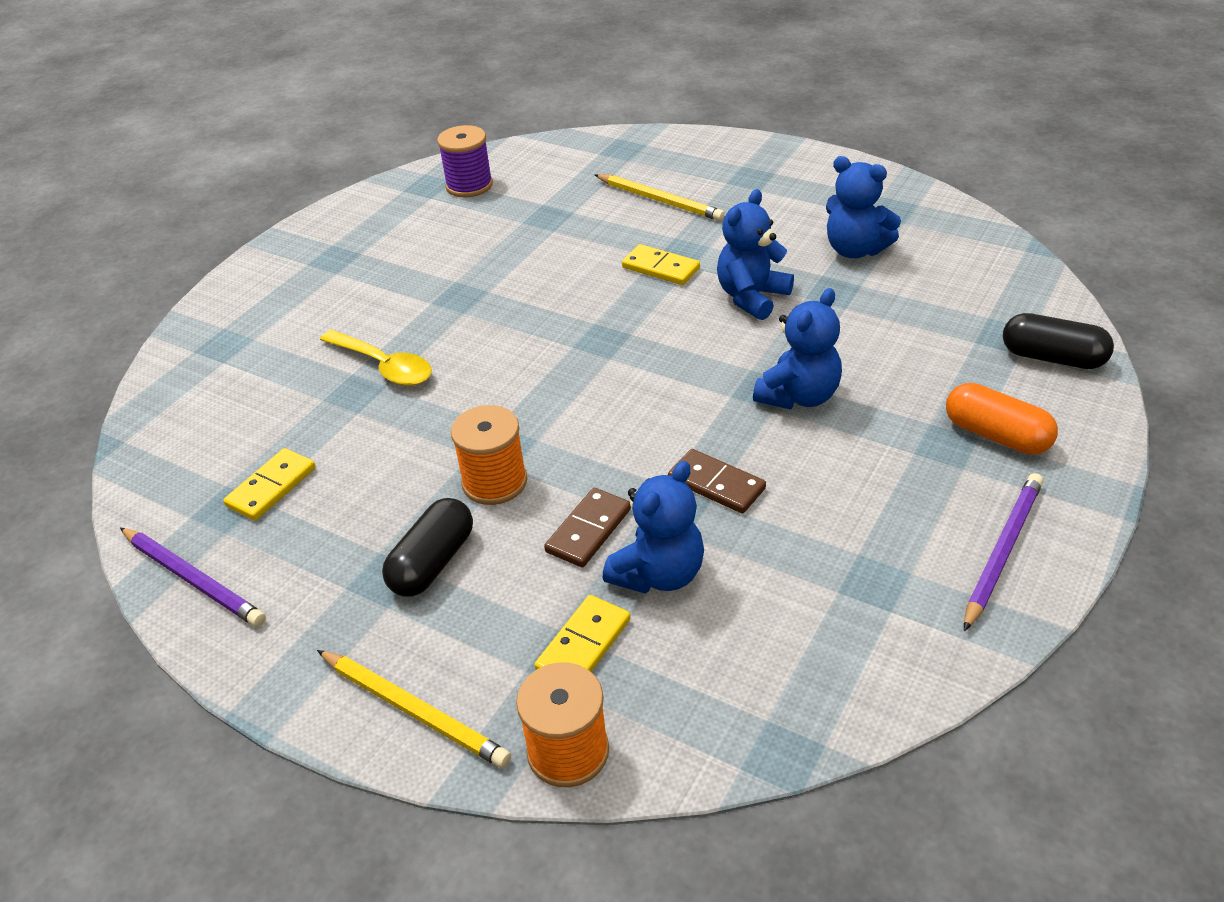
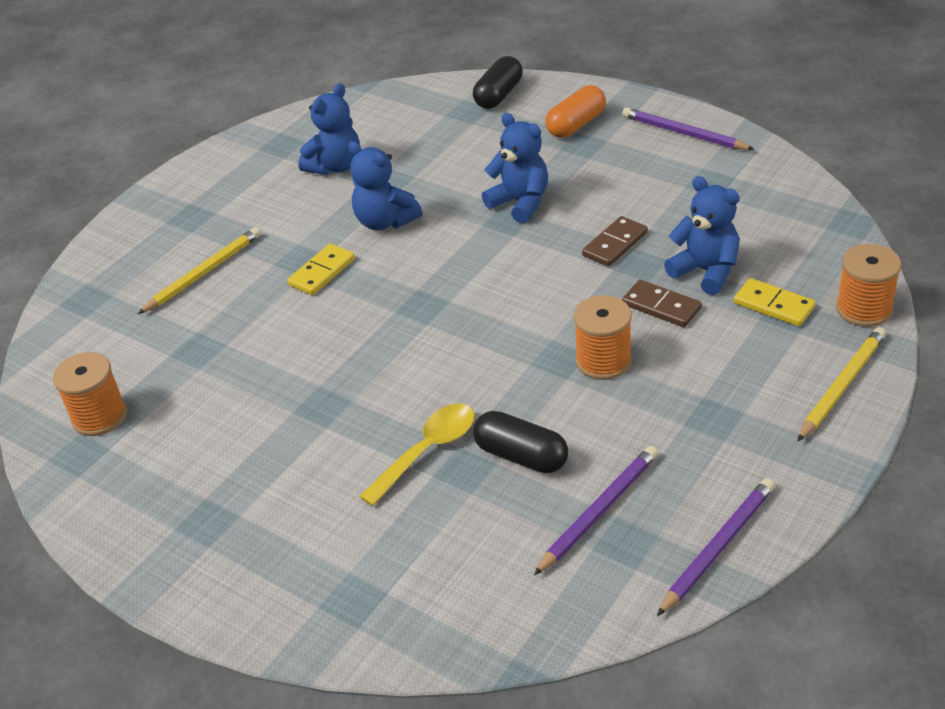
camera: 85 degrees left, 0 degrees up
(271, 487) = (598, 511): yellow domino -> purple pencil
(433, 563) = (696, 390): black capsule -> black capsule (521, 456)
(469, 185) = (99, 416): purple spool -> orange spool

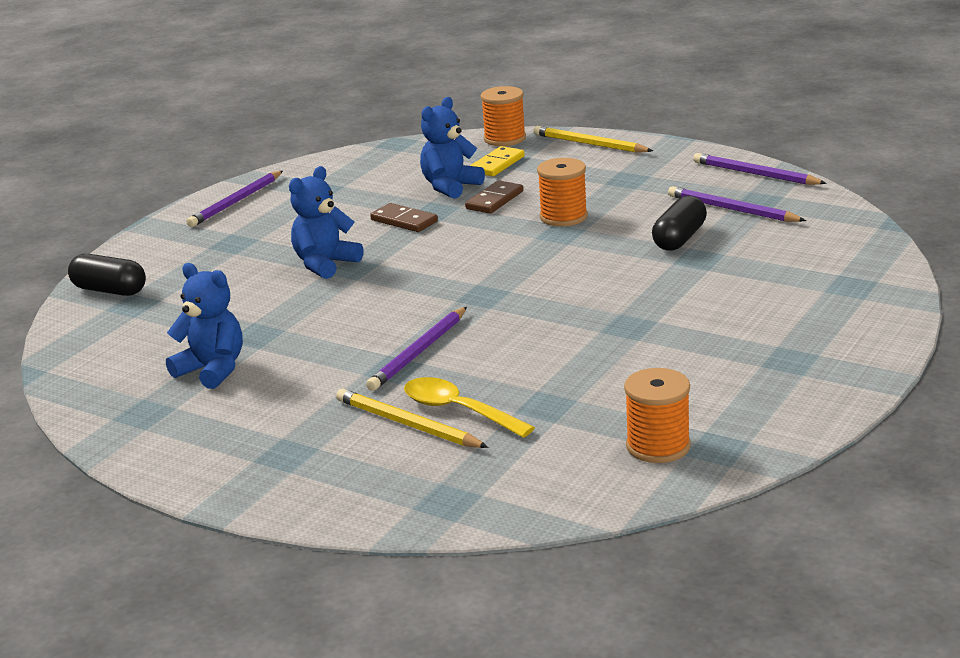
camera: 95 degrees left, 15 degrees down
(322, 272) = (419, 352): yellow domino -> purple pencil
(385, 221) = (336, 328): blue teddy bear -> none
(427, 451) = (680, 274): yellow spoon -> yellow spoon (458, 410)
(576, 125) = (194, 248): orange capsule -> none

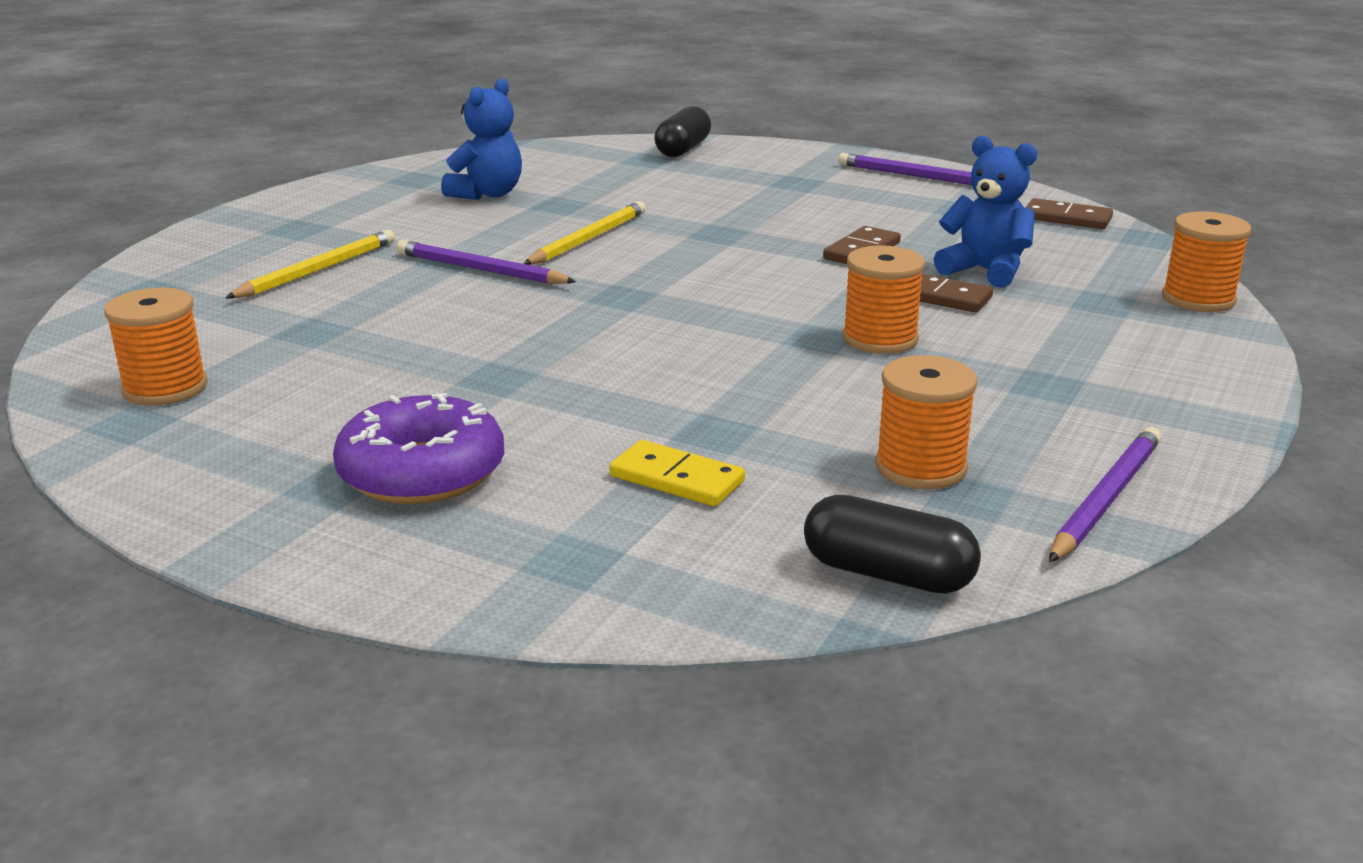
camera: 85 degrees right, 0 degrees up
(325, 264) = (731, 221): blue teddy bear -> none
(352, 161) = (1067, 218): none -> brown domino
(458, 410) = (331, 290): yellow spoon -> none
(497, 164) = (1083, 296): yellow domino -> yellow domino (676, 479)
(589, 144) = (1203, 358): yellow pencil -> yellow pencil (588, 239)
(679, 239) = (793, 419): black capsule -> black capsule (888, 574)
(732, 210) = (920, 467): purple pencil -> orange spool
(767, 334) = (422, 472): none -> purple donut

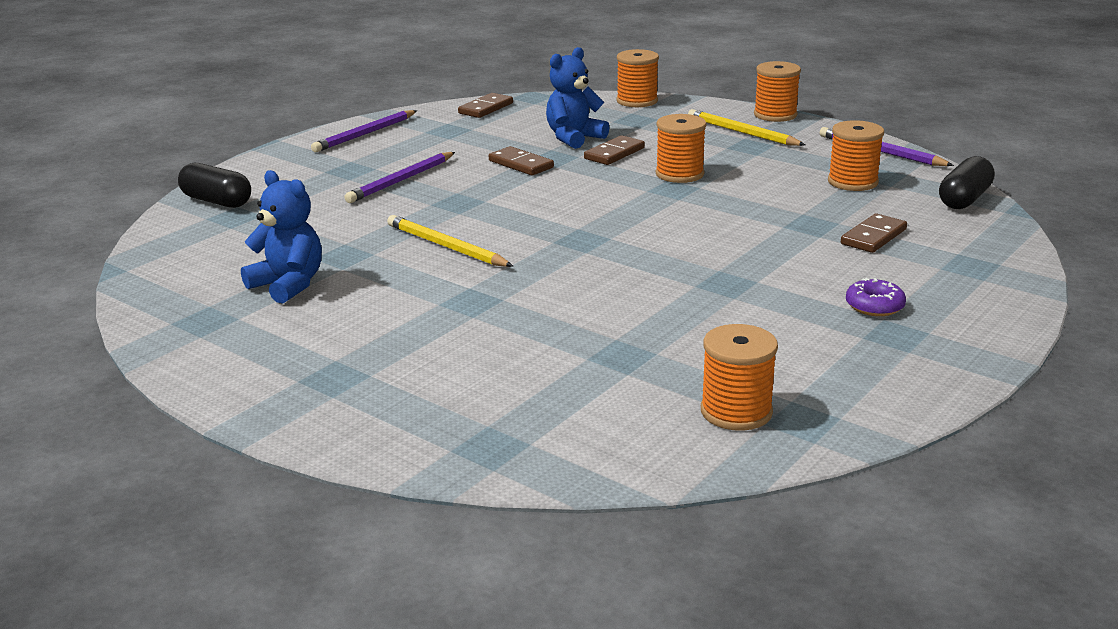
camera: 80 degrees left, 0 degrees up
(317, 270) = (470, 360): yellow pencil -> yellow pencil (742, 132)
(422, 472) = (874, 306): purple donut -> purple donut, size x0.52
(481, 270) = (502, 288): purple pencil -> purple pencil (401, 180)
(676, 479) = (873, 237): yellow domino -> brown domino
(1236, 403) = (775, 115): none -> orange spool

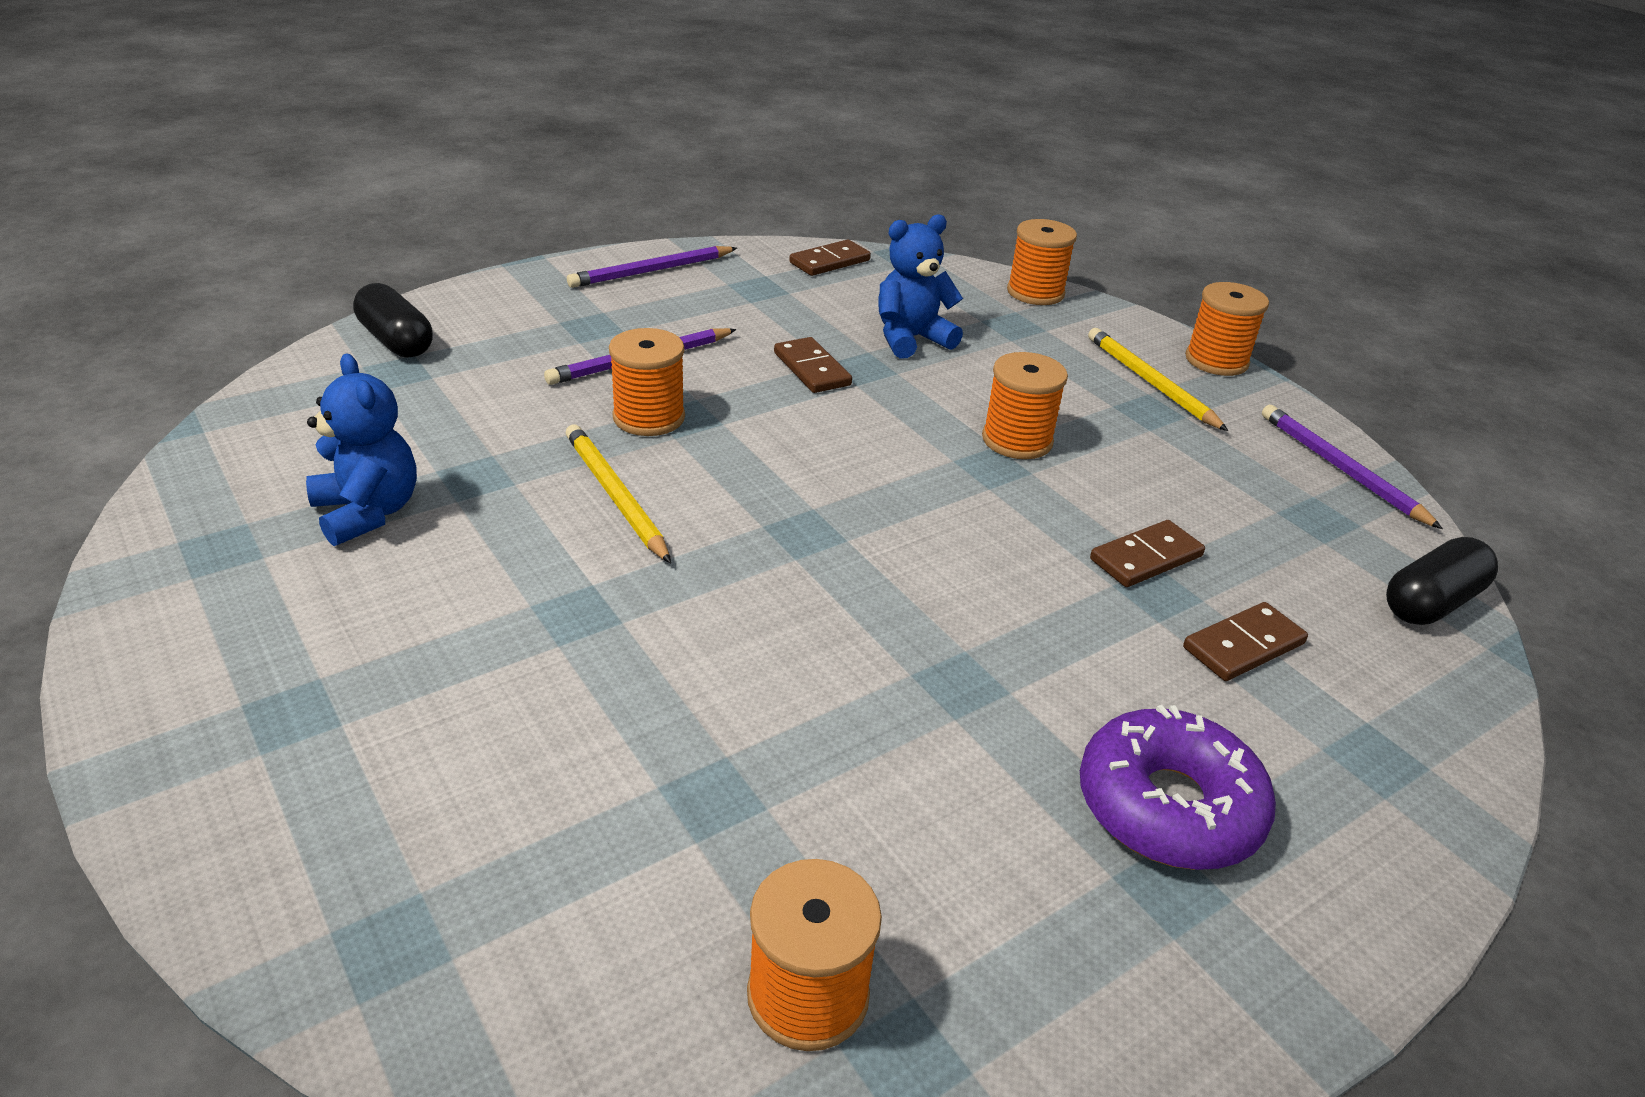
camera: 15 degrees right, 10 degrees up
(614, 153) = (948, 379): brown domino -> brown domino (1146, 558)
(852, 182) = (1267, 520): orange spool -> orange spool (649, 417)
(874, 306) = (1168, 806): purple donut -> purple donut, size x1.92

